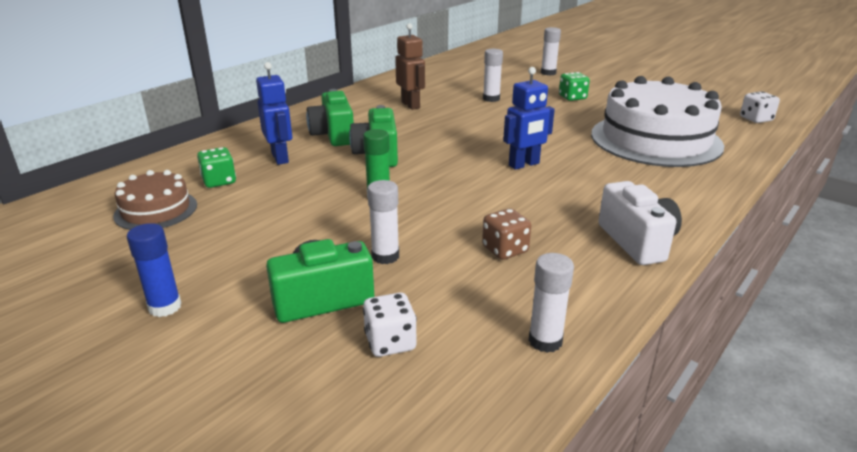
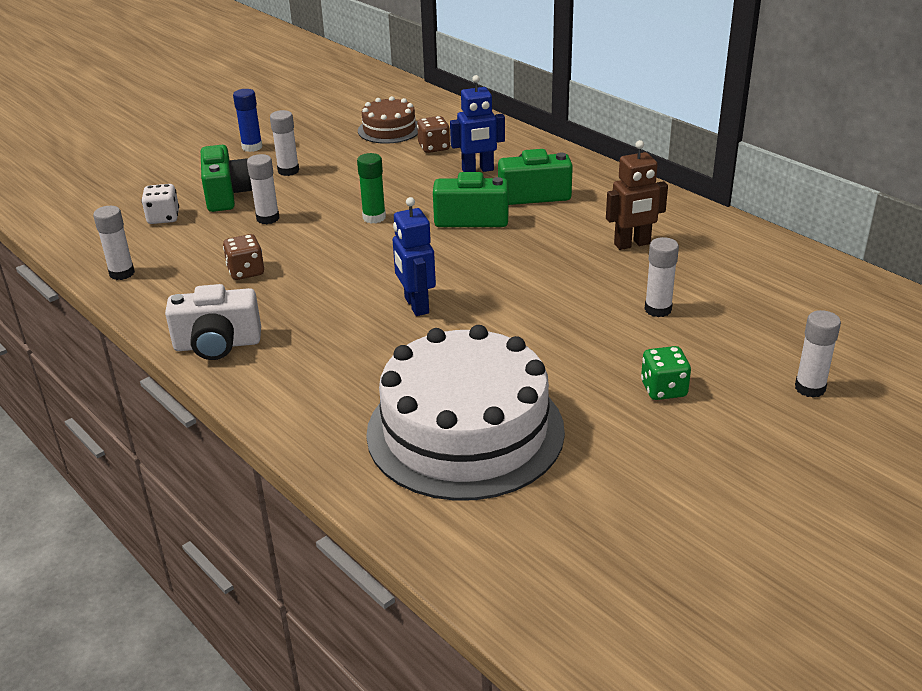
camera: 100 degrees right, 5 degrees up
(219, 181) = (434, 147): green dice -> brown dice
(256, 262) = (288, 171): none -> white glue stick
(756, 119) = (533, 589): white dice -> none

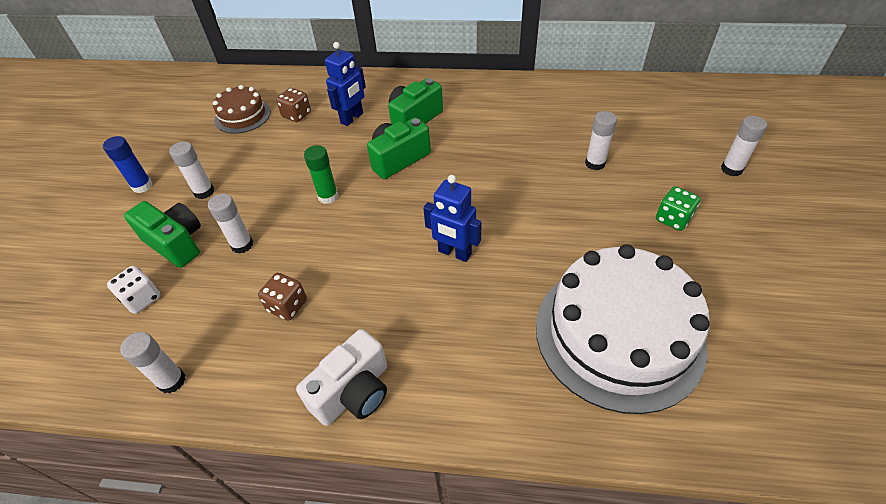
camera: 40 degrees left, 15 degrees up
(632, 244) = (520, 124): brown robot -> none

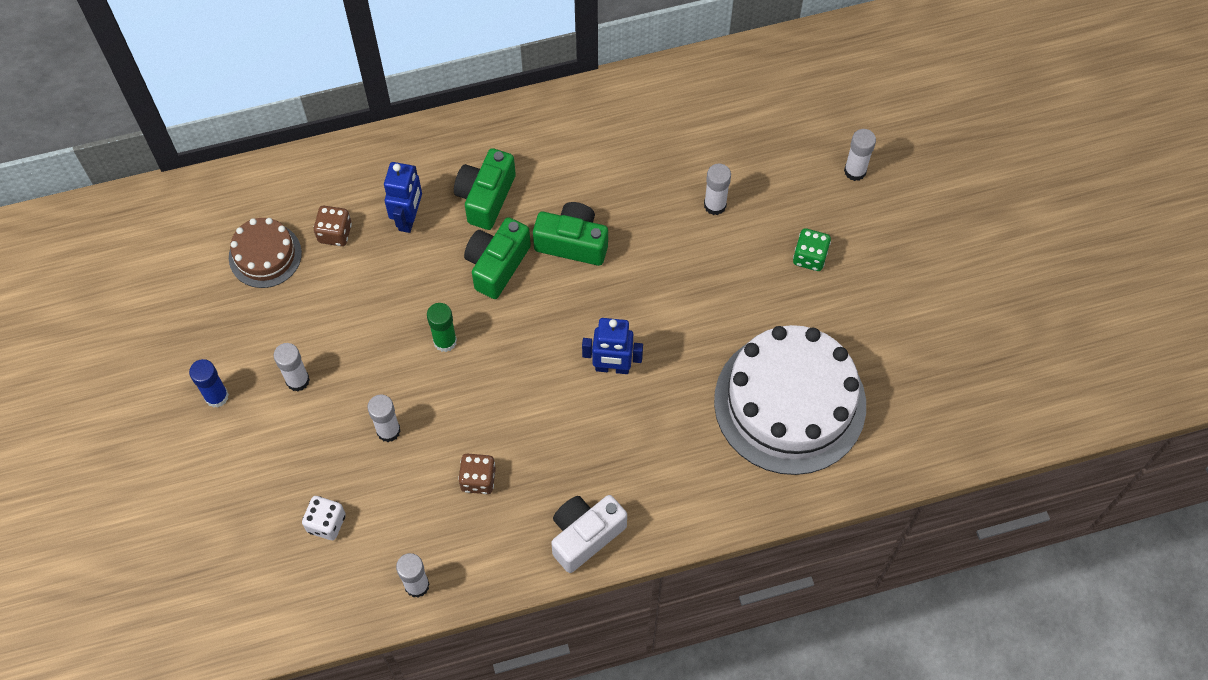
camera: 25 degrees left, 15 degrees up
(176, 243) = (314, 453): green camera -> green camera (572, 243)
(353, 392) = (585, 535): white camera -> white camera turned 150 degrees counterclockwise

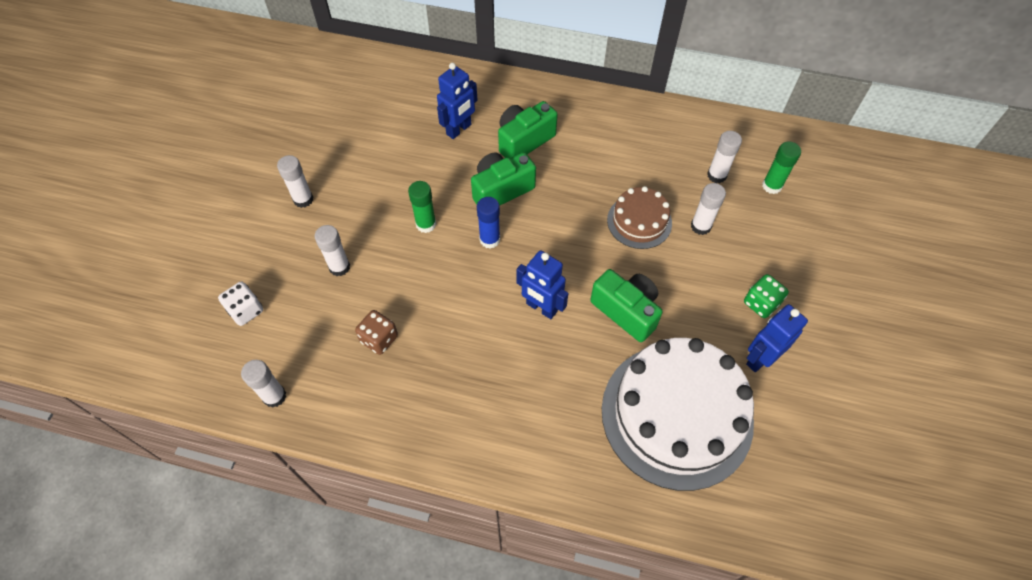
camera: 30 degrees right, 5 degrees down
(216, 396) = (242, 183): blue glue stick -> blue glue stick (489, 239)
(265, 255) = (344, 108): brown cake -> brown cake (639, 221)
(335, 233) = (401, 116): brown dice -> none
(572, 243) = (568, 201): green camera -> green camera (626, 311)
(585, 535) = (432, 432): white camera -> none
(760, 126) = (772, 186): none -> green glue stick
(835, 311) = (760, 358): none -> blue robot
(855, 171) = (838, 255): white glue stick -> white glue stick (716, 175)

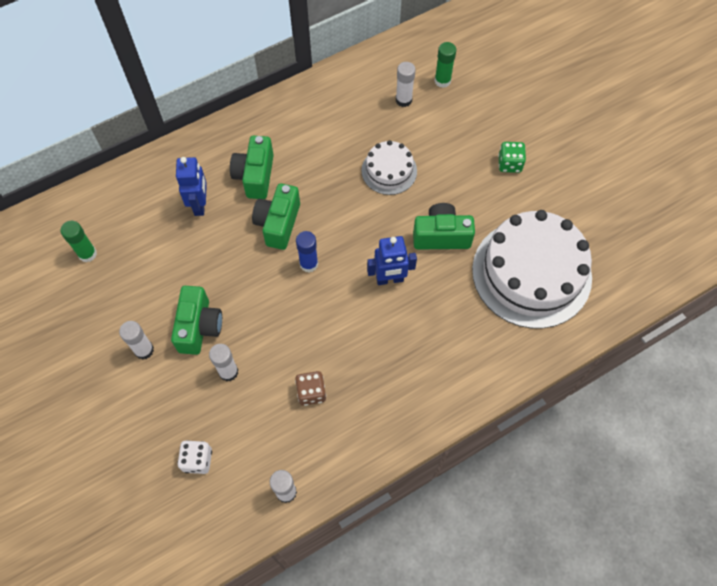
camera: 45 degrees left, 5 degrees up
(357, 216) = (199, 327): none -> green camera
(426, 224) = (254, 291): green glue stick -> green glue stick (87, 254)
(639, 221) = (389, 171): brown cake -> white cake
(700, 226) = (428, 143): white glue stick -> none
(760, 358) = (541, 198): blue robot -> none

